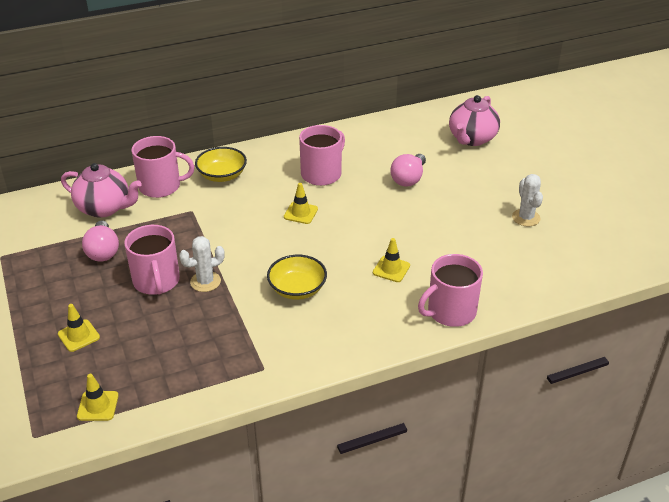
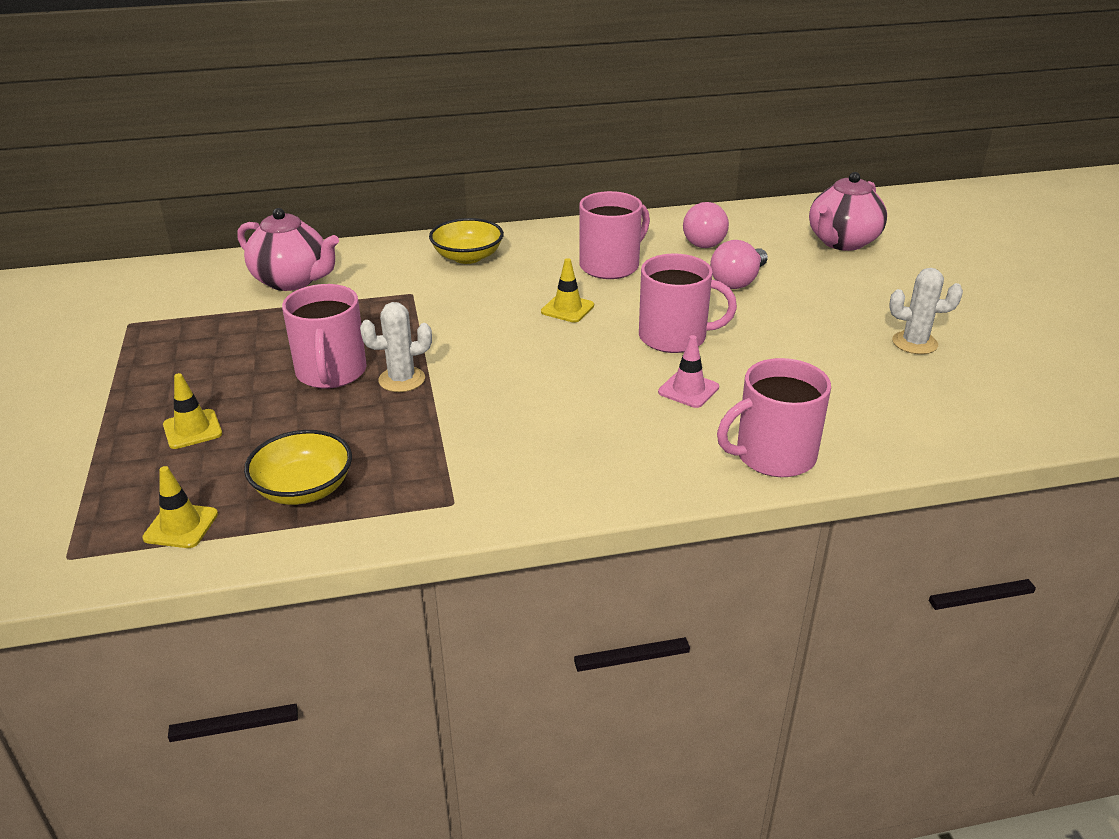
camera: 10 degrees right, 5 degrees down
(103, 251) = (270, 330): pink light bulb -> pink light bulb (702, 241)
(161, 186) = (379, 262): pink mug -> pink mug (674, 337)
(297, 289) = (536, 402): yellow bowl -> yellow bowl (304, 489)
(391, 269) = (688, 390): yellow traffic cone -> pink traffic cone
(526, 218) = (914, 343): white cactus -> white cactus turned 75 degrees counterclockwise

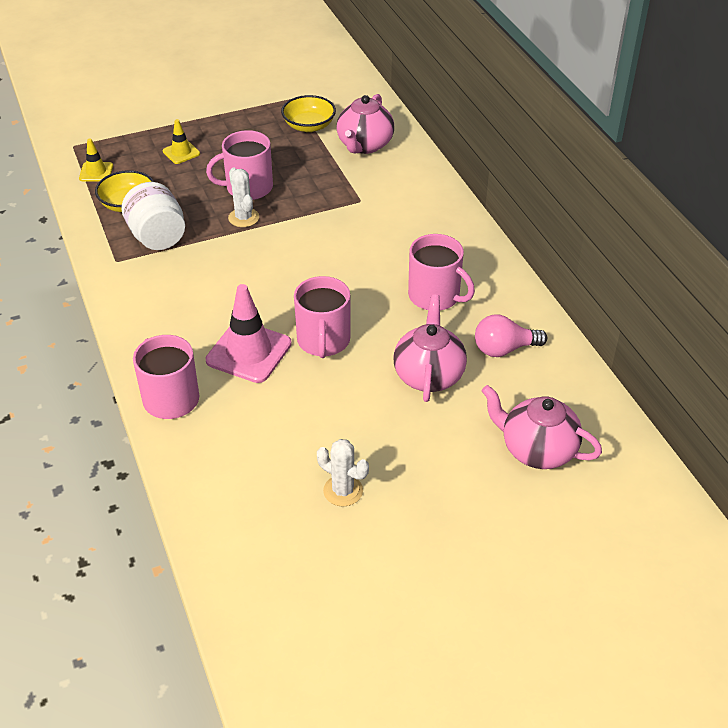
camera: 80 degrees right, 10 degrees up
(411, 459) = (157, 237): none -> white jar
(467, 257) = (427, 217): yellow bowl -> yellow bowl (309, 126)
(567, 309) = (355, 280): yellow traffic cone -> none
(688, 390) = (249, 352): pink traffic cone -> pink traffic cone, size x1.88
(738, 281) = (429, 375): pink light bulb -> pink teapot
(914, 343) = (343, 491): white cactus -> white cactus turned 60 degrees counterclockwise

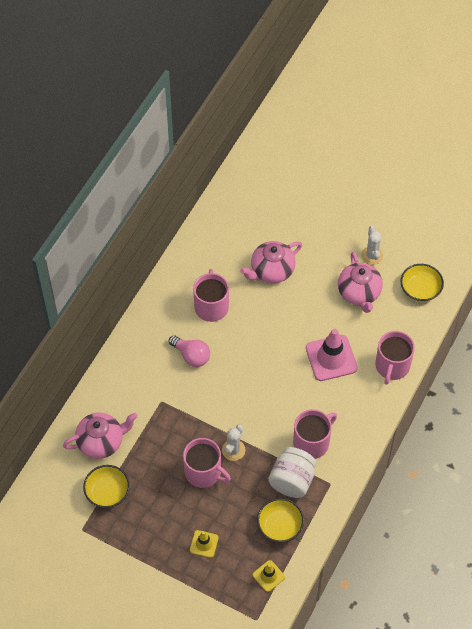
camera: 130 degrees left, 15 degrees up
(234, 506) = (420, 289): none -> yellow bowl
(323, 341) = (292, 332): pink mug -> pink mug (312, 442)
(504, 349) = (223, 252): pink light bulb -> pink light bulb (191, 356)
(537, 450) = (277, 201): pink teapot -> pink teapot (359, 293)

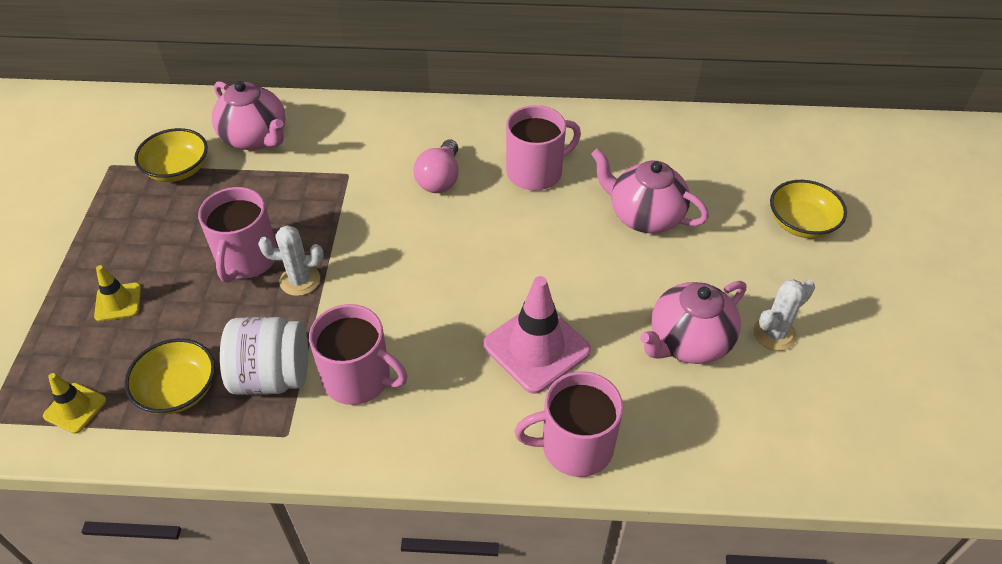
camera: 65 degrees right, 10 degrees down
(420, 289) = (765, 433): yellow bowl -> yellow bowl (801, 223)

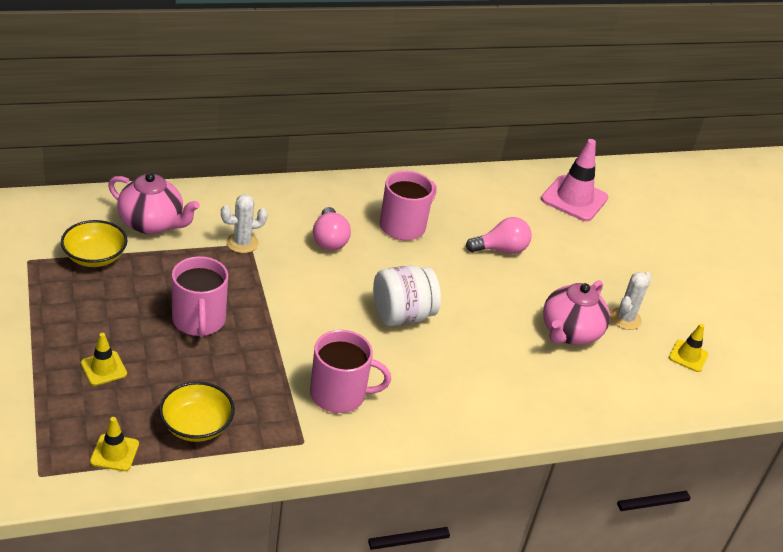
camera: 25 degrees left, 10 degrees down
(272, 376) = (269, 403): white jar -> white jar (402, 315)
(300, 280) = (253, 330): white cactus -> white cactus (242, 243)
(536, 347) = (463, 352): pink traffic cone -> pink traffic cone (574, 199)
(575, 446) = (521, 413): pink mug -> none
(644, 216) = (500, 249): pink teapot -> pink light bulb
(801, 223) = (613, 241): yellow bowl -> none
(845, 402) = (688, 356): none -> yellow traffic cone

